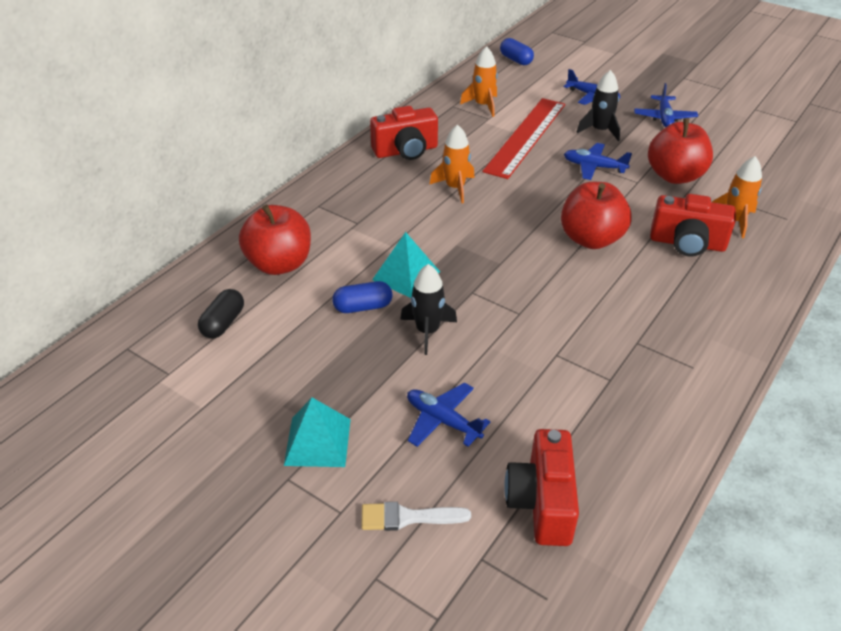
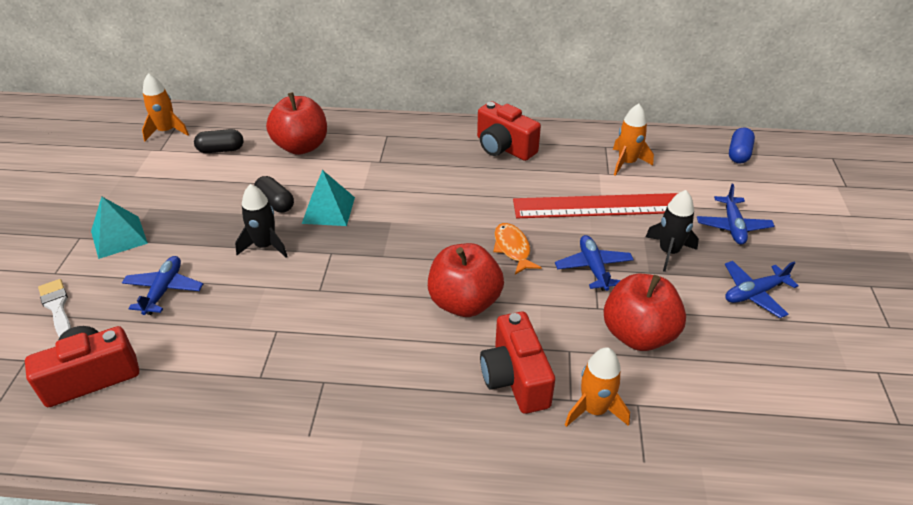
camera: 60 degrees right, 0 degrees up
(363, 307) = (275, 203): blue capsule -> black capsule
(455, 188) = (473, 193): orange rocket -> orange rocket (167, 131)
(544, 194) = (512, 248): none -> orange fish

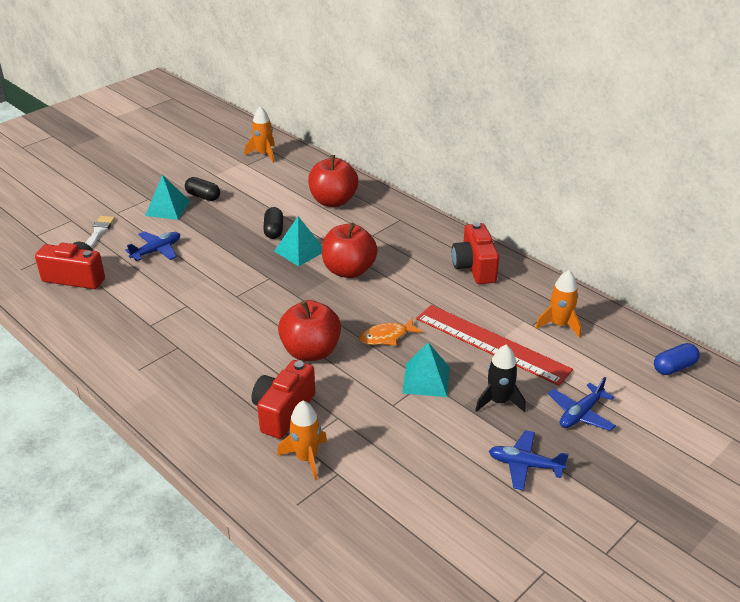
camera: 40 degrees right, 5 degrees down
(221, 150) = (281, 181): black capsule -> black capsule (203, 196)
(265, 246) = (237, 254): black rocket -> none
(512, 248) = (386, 337): orange fish -> orange fish turned 135 degrees counterclockwise
(593, 268) = (426, 379): blue plane -> turquoise pyramid
(638, 334) = (397, 436): red apple -> red apple (349, 270)

